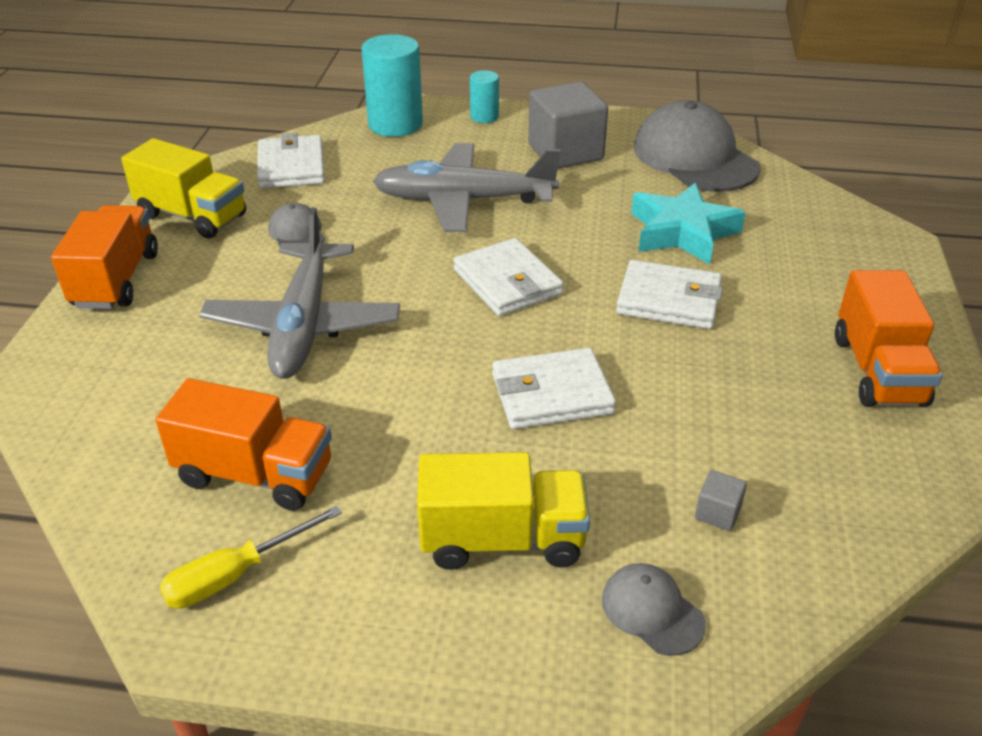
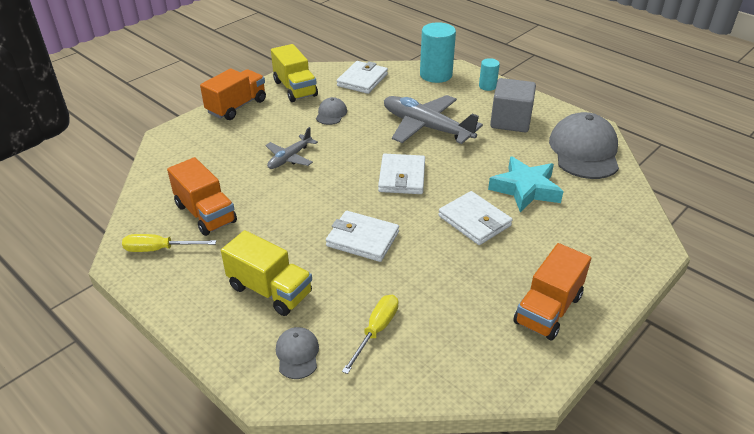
camera: 35 degrees right, 0 degrees up
(303, 324) = (290, 158): grey plane -> grey plane, size x0.55
(717, 513) = (376, 331): grey cube -> yellow screwdriver

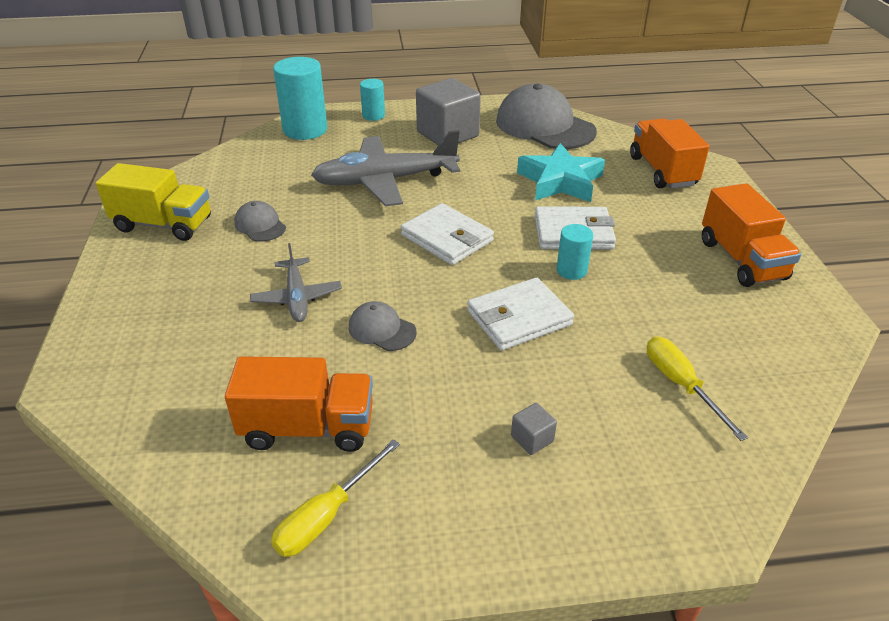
camera: 50 degrees left, 0 degrees up
(237, 106) = (116, 287): orange truck -> orange truck (662, 171)
(270, 290) = (532, 439): yellow truck -> grey cube
(297, 354) = (668, 470): grey cap -> grey cap (382, 329)
(362, 80) = (233, 173): white wallet -> none
(433, 238) = (571, 270): none -> turquoise cylinder

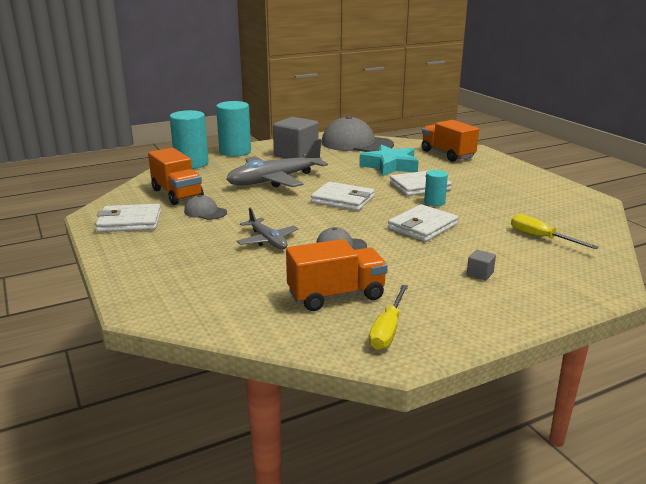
camera: 20 degrees left, 15 degrees down
(163, 224) = (130, 222): yellow truck -> white wallet
(373, 116) = (235, 151): turquoise cylinder -> turquoise cylinder, size x1.88
(741, 260) = (526, 184): orange truck -> orange truck (177, 194)

